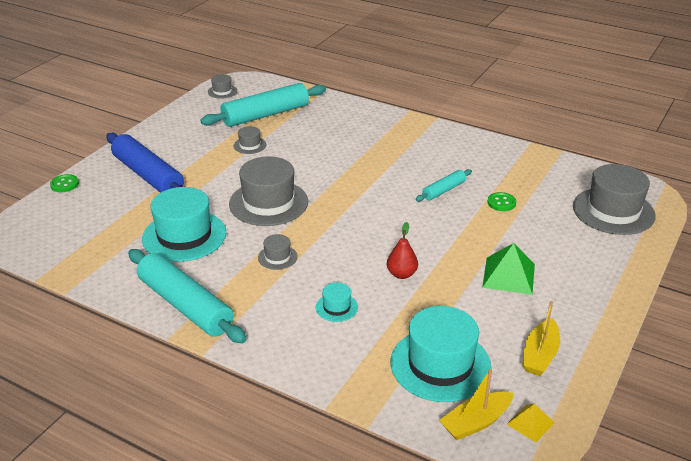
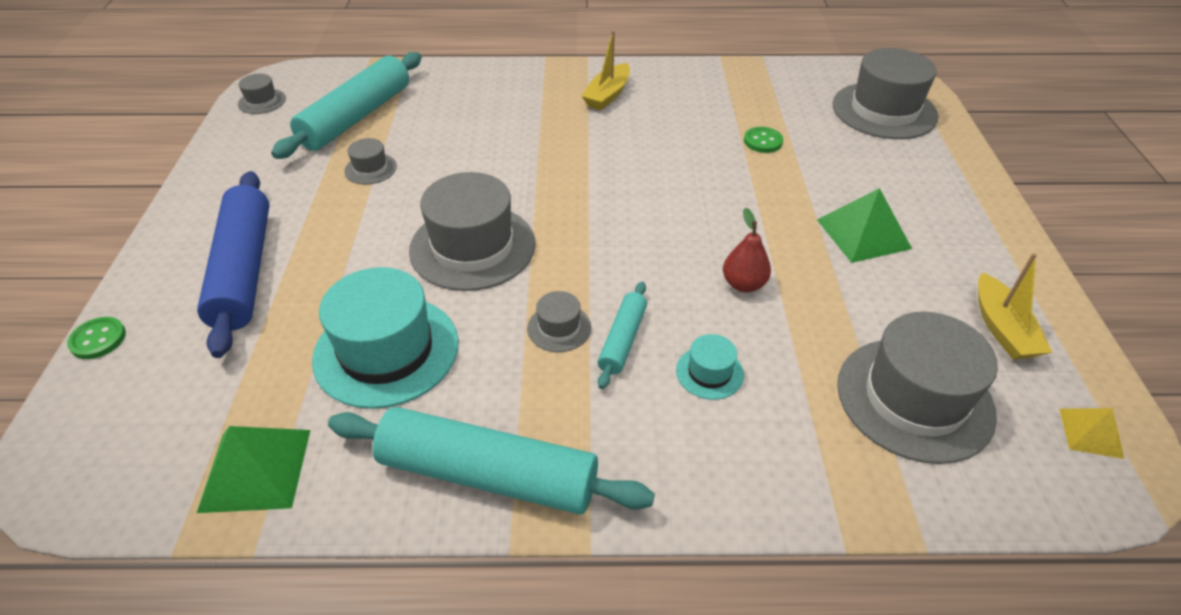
camera: 30 degrees left, 10 degrees up
(89, 262) = (255, 470): none -> green pyramid
(148, 175) = (243, 270): blue rolling pin -> blue rolling pin turned 60 degrees clockwise
(440, 364) = (914, 398): turquoise hat -> grey hat
(443, 190) = (683, 148): turquoise rolling pin -> turquoise rolling pin (622, 340)
(476, 422) = (1037, 466): yellow boat -> yellow boat (607, 95)

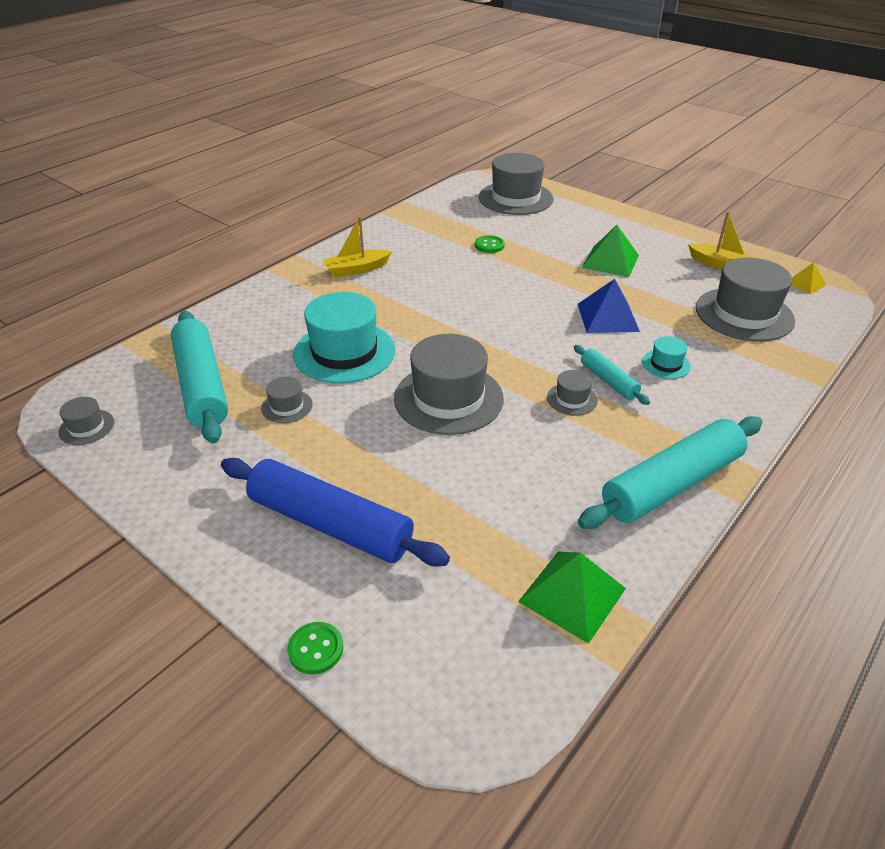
camera: 50 degrees left, 5 degrees down
(386, 350) = (513, 482): turquoise hat -> turquoise hat (344, 352)
(607, 95) = (356, 269): yellow boat -> yellow boat turned 90 degrees clockwise
(743, 284) = (607, 317): red pear -> blue pyramid

